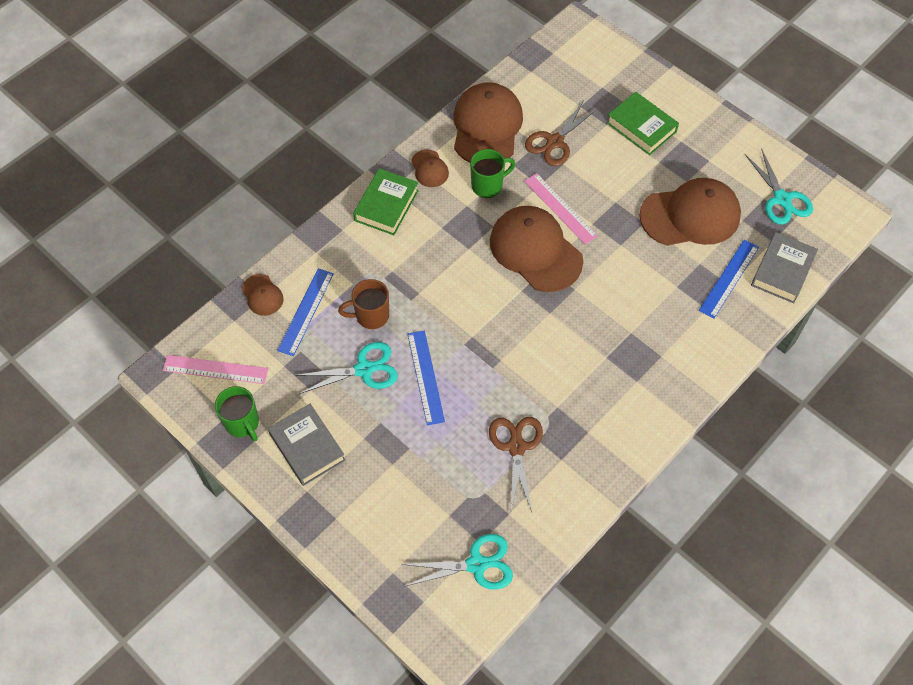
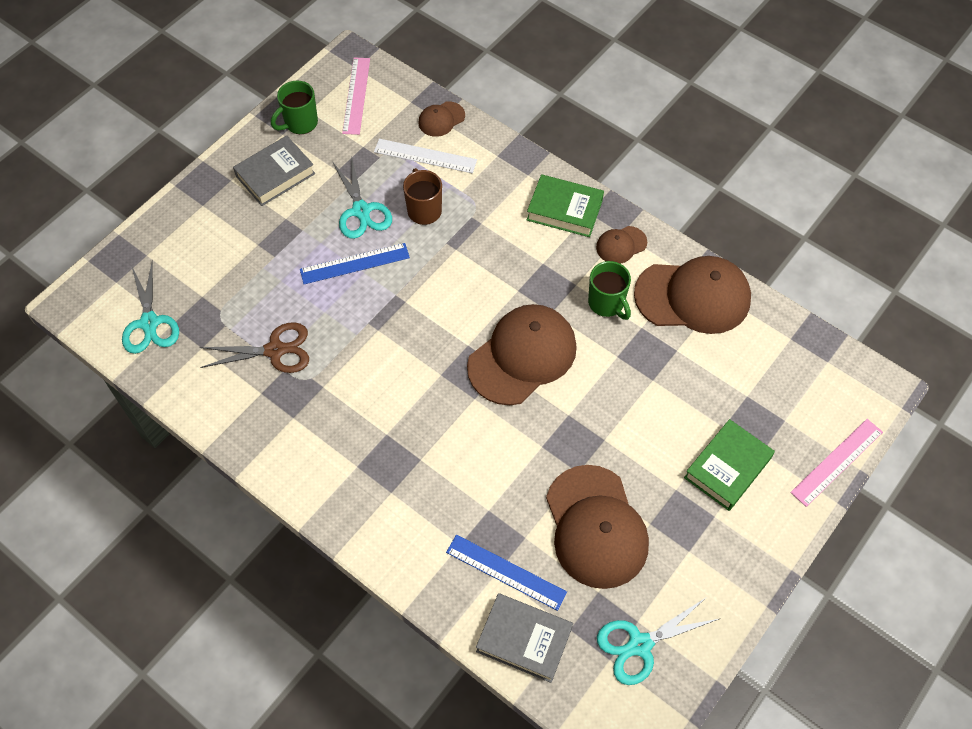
camera: 85 degrees right, 0 degrees up
(305, 311) = (425, 156): blue ruler -> white ruler
(555, 142) = (684, 369): brown scissors -> none
(560, 208) = (585, 379): pink ruler -> pink ruler (836, 462)

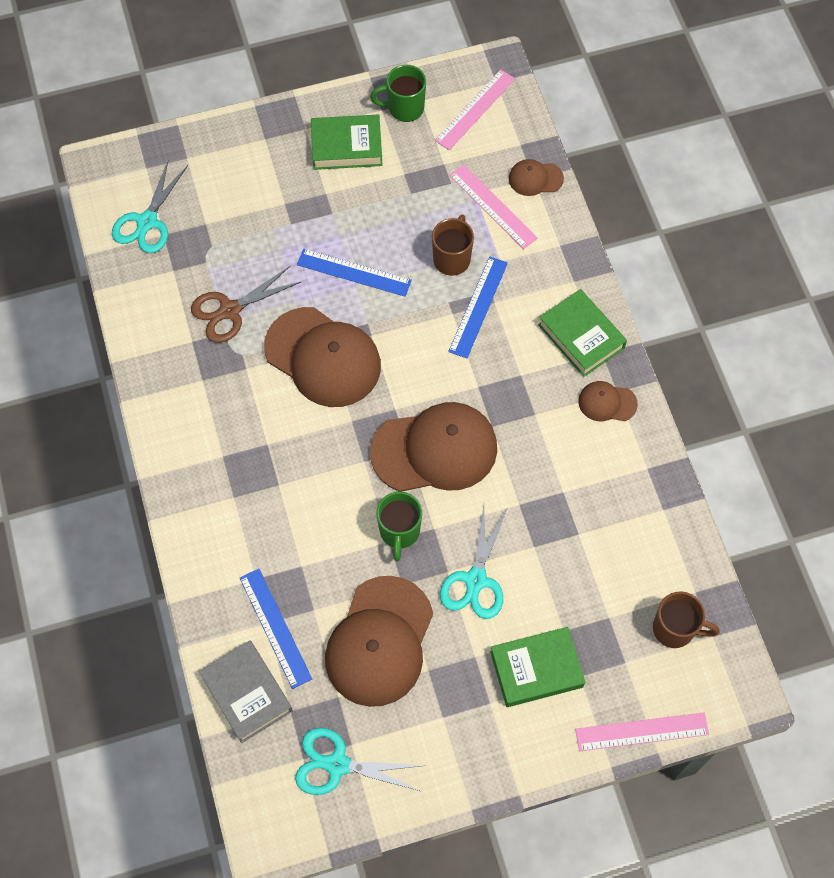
camera: 35 degrees right, 5 degrees up
(275, 175) = (346, 146): grey book -> green book
(275, 350) = (230, 310): brown scissors -> brown scissors turned 120 degrees clockwise
(361, 211) = (396, 226): turquoise scissors -> turquoise scissors (476, 580)
(425, 156) = (493, 206): white ruler -> pink ruler
(472, 233) = (478, 307): none -> blue ruler
(607, 303) = (549, 449): green mug -> green mug (399, 532)
(693, 297) = (634, 494): brown cap -> brown cap (323, 357)
(798, 373) = (675, 629): none -> brown mug

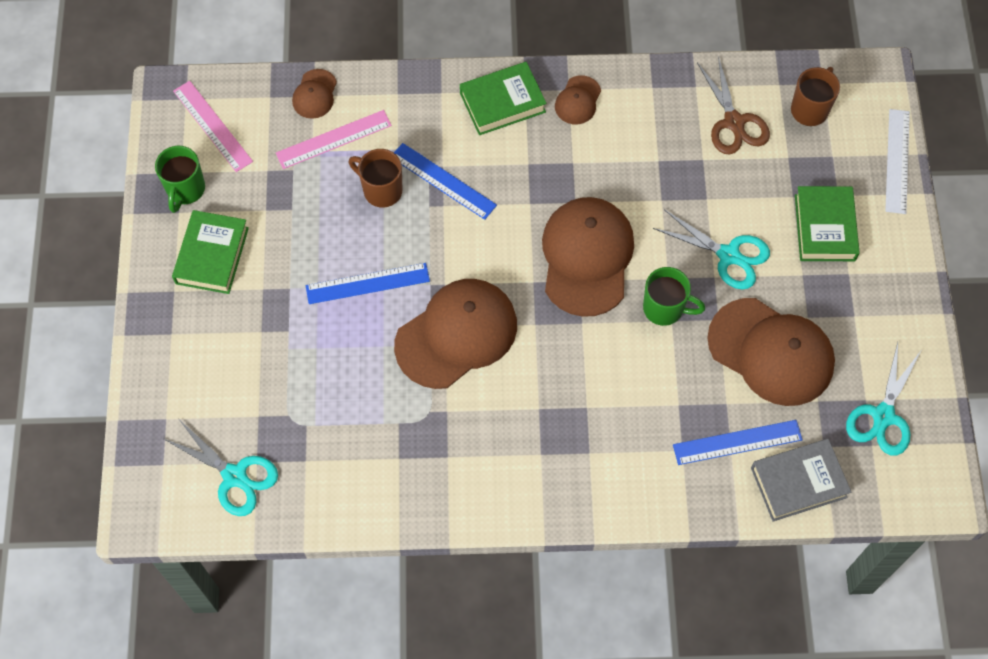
camera: 75 degrees left, 0 degrees up
(230, 310) = (374, 412): brown scissors -> brown scissors (734, 122)
(354, 273) = (367, 284): blue ruler -> blue ruler turned 45 degrees clockwise
(642, 731) = (897, 161): pink ruler -> white ruler

